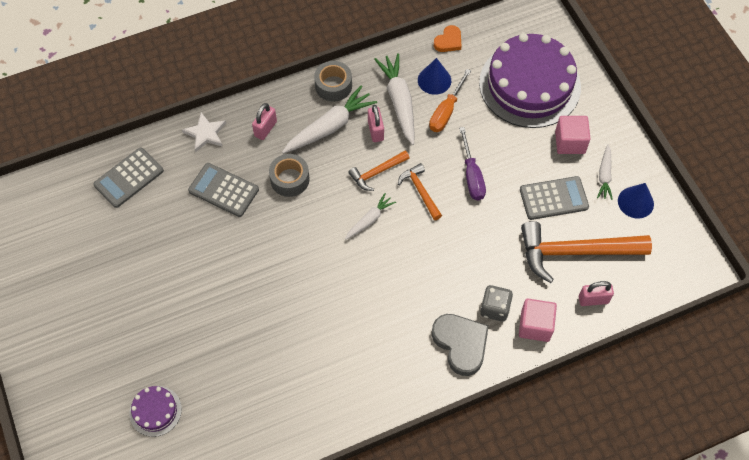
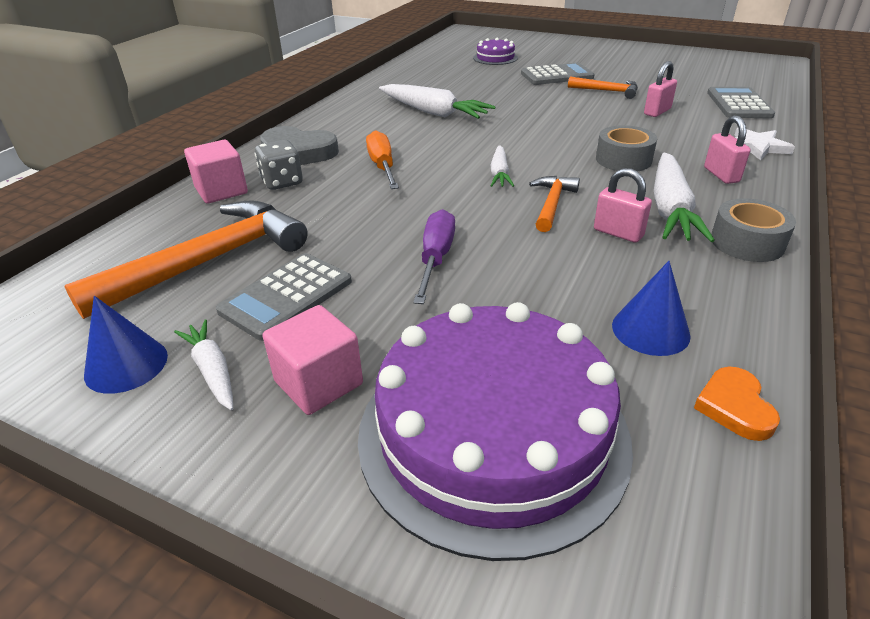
camera: 140 degrees right, 25 degrees down
(223, 190) = (660, 130): grey calculator -> grey calculator (556, 75)
(399, 102) = (646, 275): white carrot -> white carrot (433, 112)
(420, 191) = (479, 215): orange hammer -> orange hammer (607, 91)
(446, 111) = (570, 303): orange screwdriver -> orange screwdriver (382, 166)
(472, 175) = (435, 258): purple screwdriver -> purple screwdriver turned 60 degrees clockwise
(593, 300) = (153, 236): pink padlock -> pink padlock (657, 112)

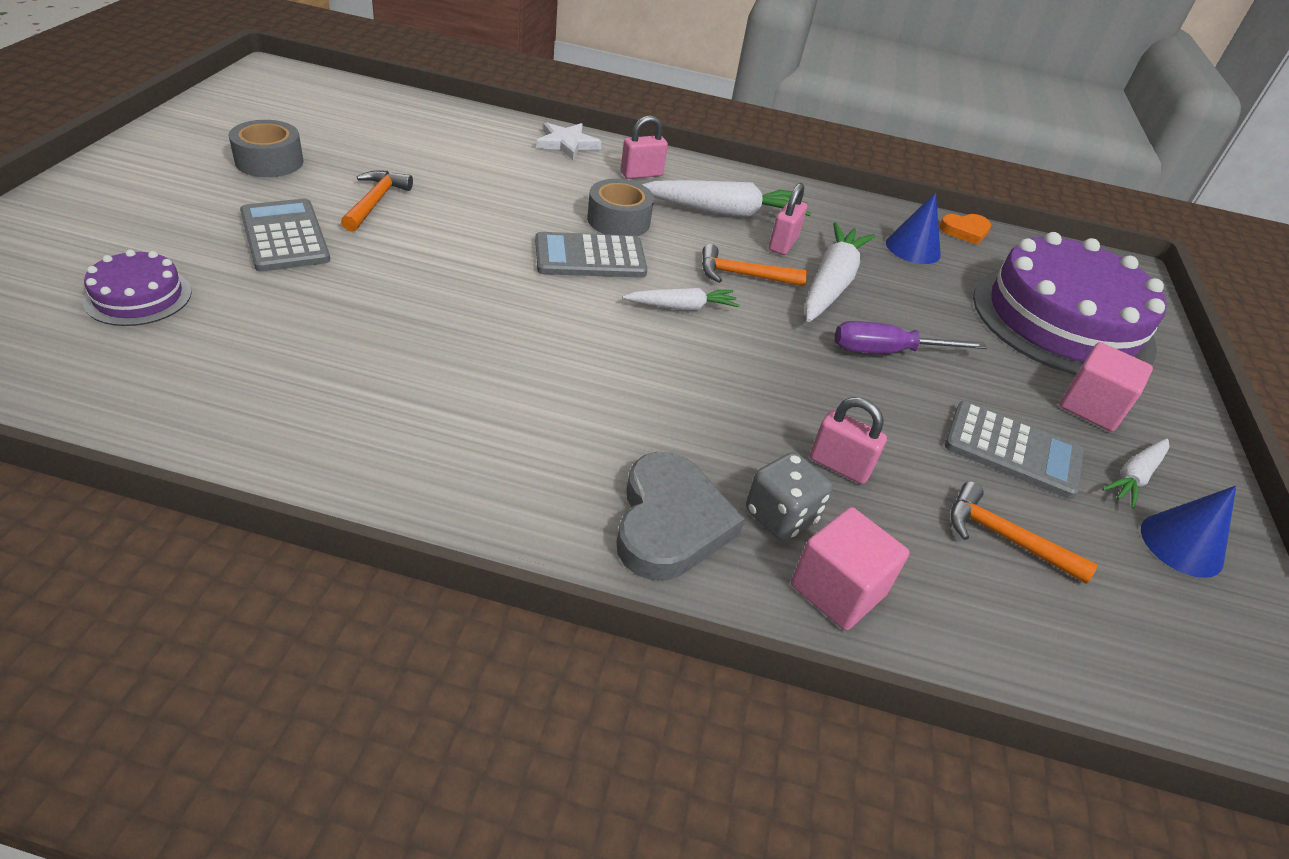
camera: 110 degrees left, 5 degrees up
(208, 262) = (1005, 538): orange hammer -> orange hammer, size x0.51
(382, 166) = (693, 411): orange screwdriver -> none
(433, 112) = (466, 370): white carrot -> white carrot (831, 284)
(657, 112) = (463, 178): pink padlock -> pink padlock (839, 466)
(738, 104) = (437, 126): grey calculator -> grey calculator (590, 257)
(747, 242) = (767, 188): grey tape -> grey tape (269, 161)

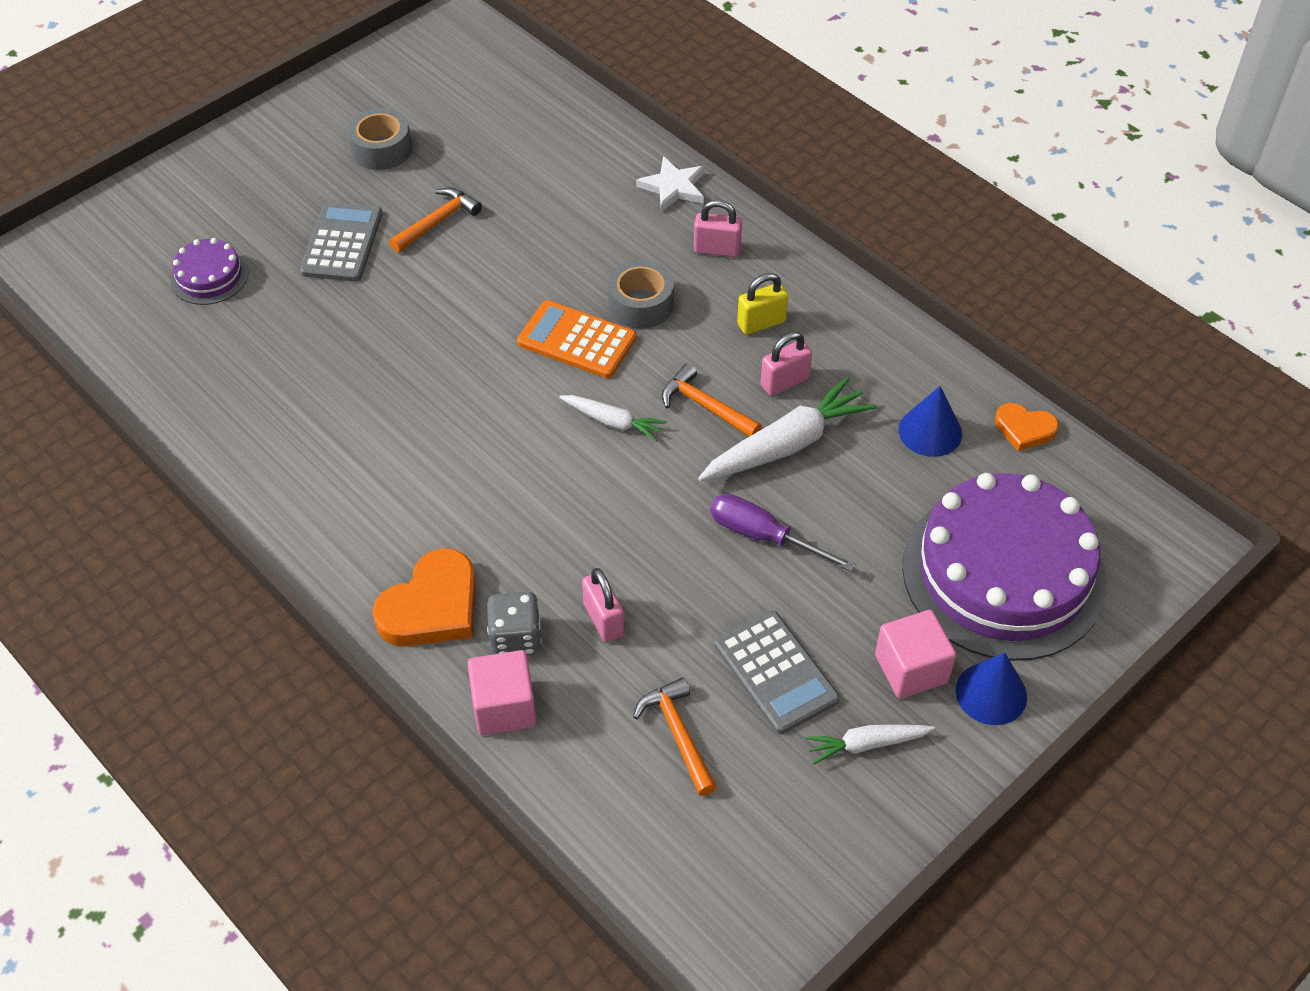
camera: 40 degrees right, 10 degrees up
(590, 257) = (577, 340): grey calculator -> orange calculator
(670, 522) = (432, 606): grey heart -> orange heart
(724, 211) = (761, 323): white carrot -> yellow padlock
(1181, 545) = (833, 813): blue cone -> blue cone (991, 693)

